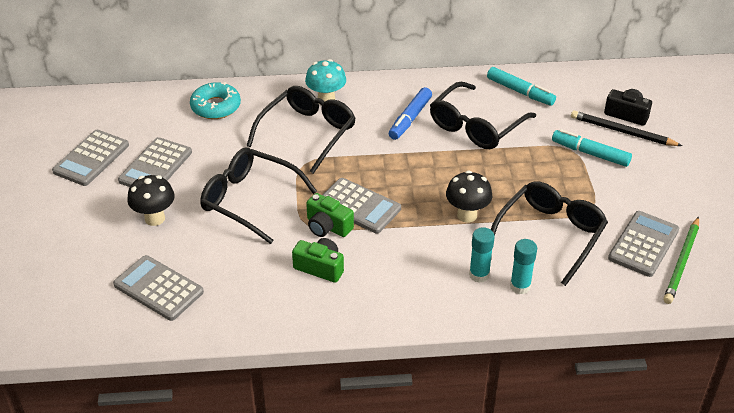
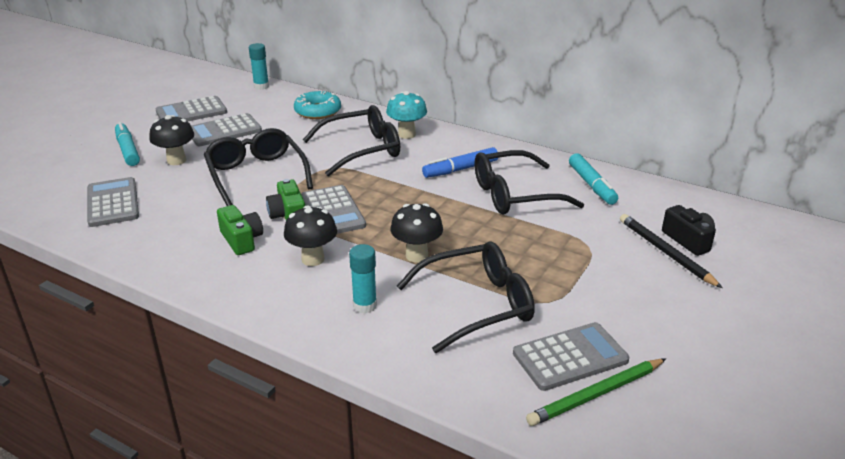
camera: 35 degrees right, 10 degrees down
(396, 256) = (313, 259): none -> black mushroom
(520, 286) = (390, 333): turquoise glue stick -> turquoise glue stick (261, 86)
(590, 153) = (606, 257): turquoise marker -> turquoise marker (127, 150)

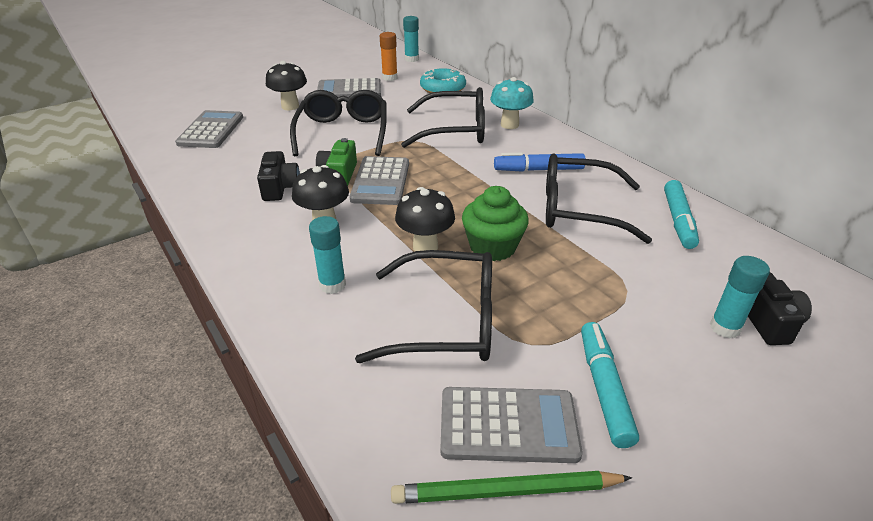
camera: 25 degrees right, 5 degrees up
(127, 150) = (261, 90): turquoise marker -> turquoise marker (604, 389)
(191, 112) = (337, 70): grey calculator -> none
(242, 240) = (280, 187): green camera -> black camera
(255, 110) = (390, 78): none -> orange glue stick
(470, 241) = (492, 247): none -> green cupcake
(665, 252) = (725, 327): black pencil -> turquoise glue stick

